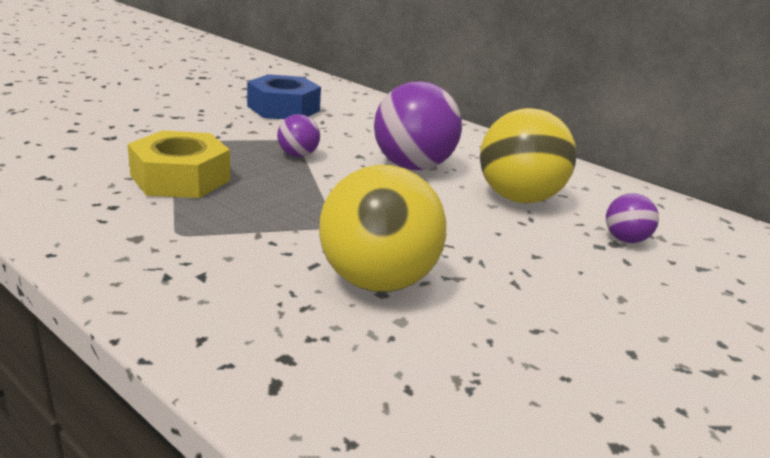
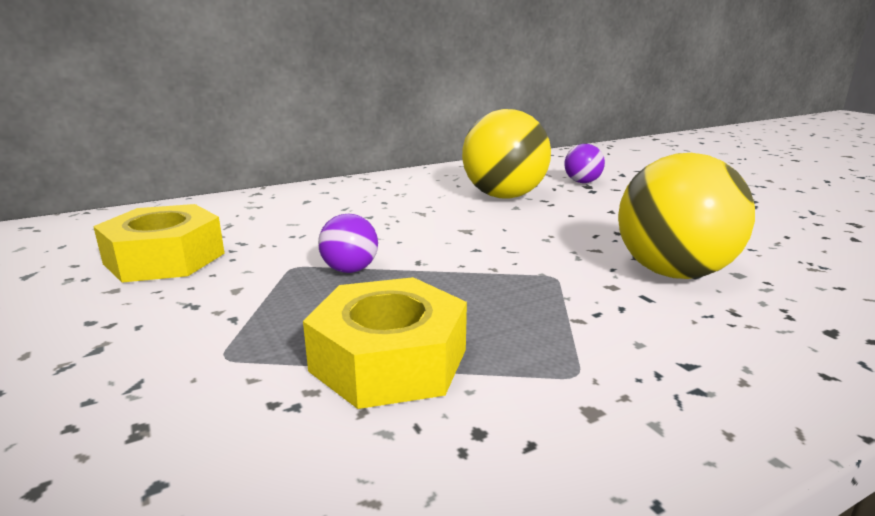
camera: 65 degrees left, 5 degrees down
(283, 108) = (164, 258): blue nut -> yellow nut
(412, 166) = (416, 220): purple ball -> none

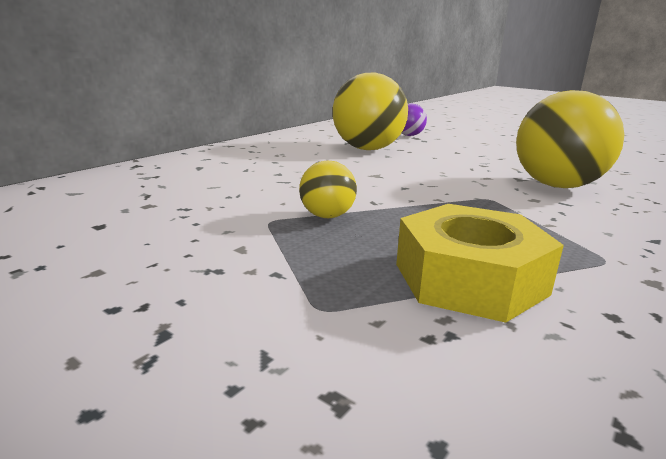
camera: 25 degrees left, 0 degrees up
(164, 258) = (118, 233): yellow nut -> none
(350, 270) = (327, 216): purple ball -> yellow ball

